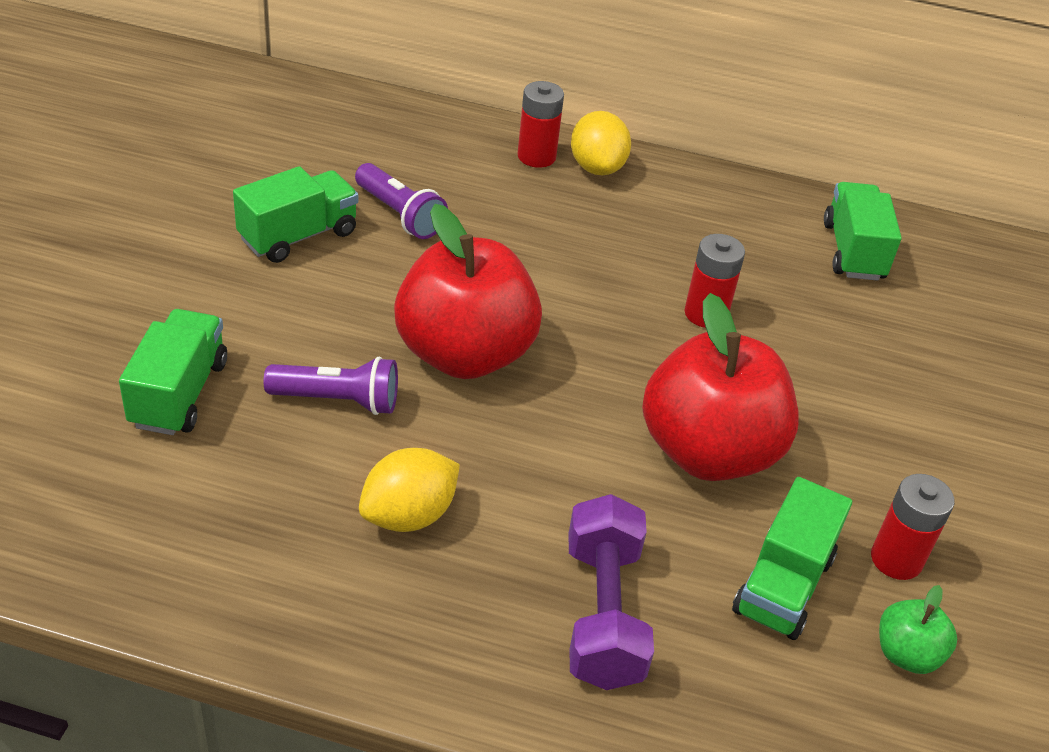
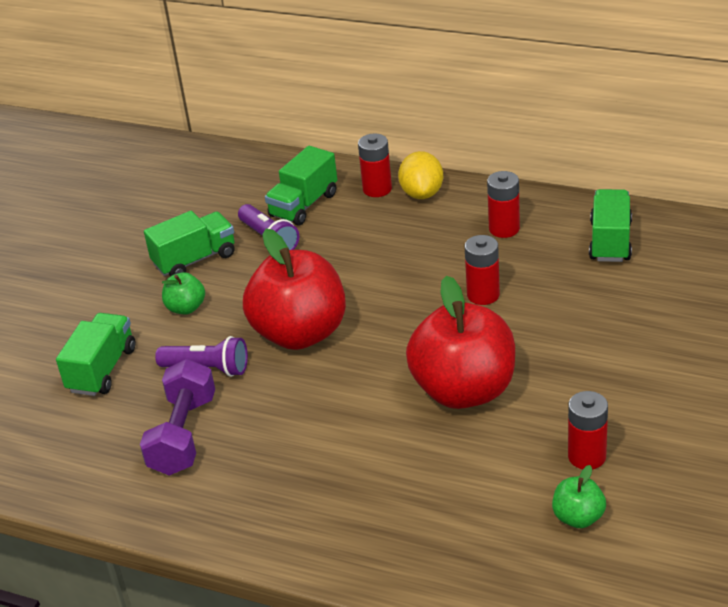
camera: 15 degrees right, 5 degrees down
(294, 306) = (186, 308): none -> green apple
(408, 515) = (244, 440): yellow lemon -> none
(603, 614) = (366, 497): purple dumbbell -> purple dumbbell (183, 435)
(714, 224) = (504, 229): none -> red battery
(783, 585) = (498, 476): green truck -> green truck (304, 205)

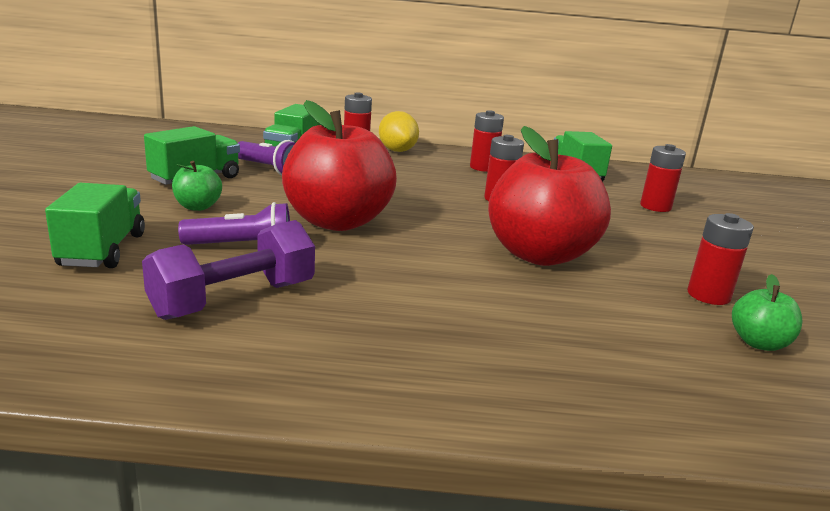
camera: 25 degrees left, 15 degrees down
(183, 435) = (234, 300): purple dumbbell -> purple dumbbell turned 60 degrees clockwise
(658, 310) = (655, 207): none -> red battery

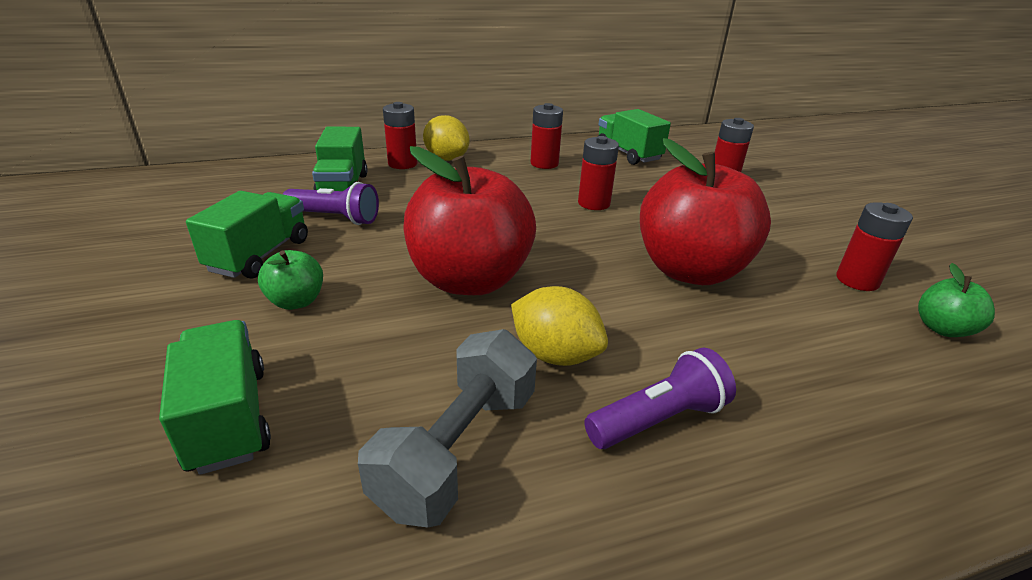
camera: 20 degrees left, 10 degrees up
(234, 300) = (457, 449): purple dumbbell -> grey dumbbell
(242, 247) = (399, 353): purple flashlight -> purple flashlight (658, 419)
(359, 274) = (555, 354): none -> yellow lemon

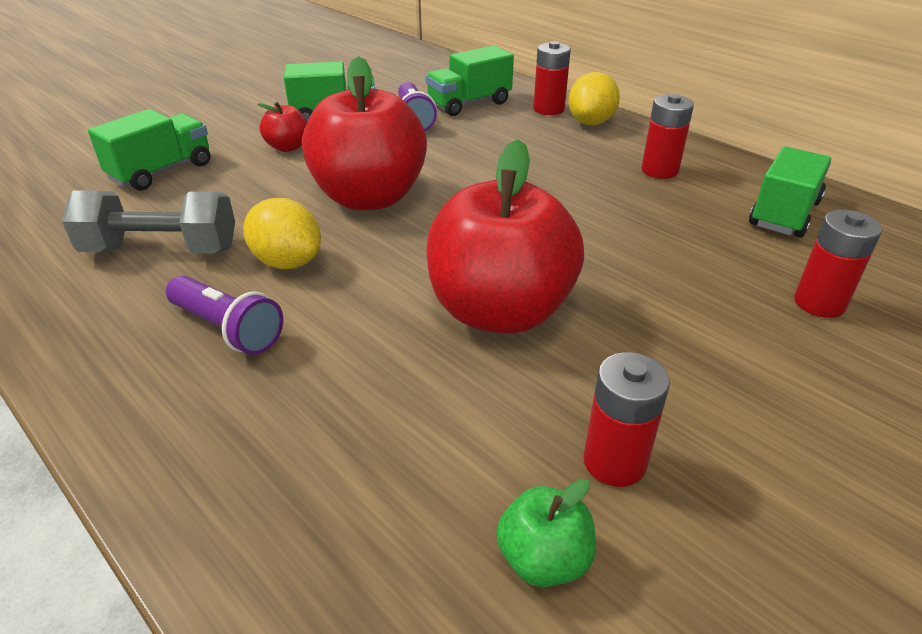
camera: 65 degrees right, 5 degrees up
(296, 301) = (287, 147): green apple -> red apple
(555, 354) = (287, 262): yellow lemon -> yellow lemon turned 60 degrees counterclockwise
(594, 203) = (595, 221): red battery -> none

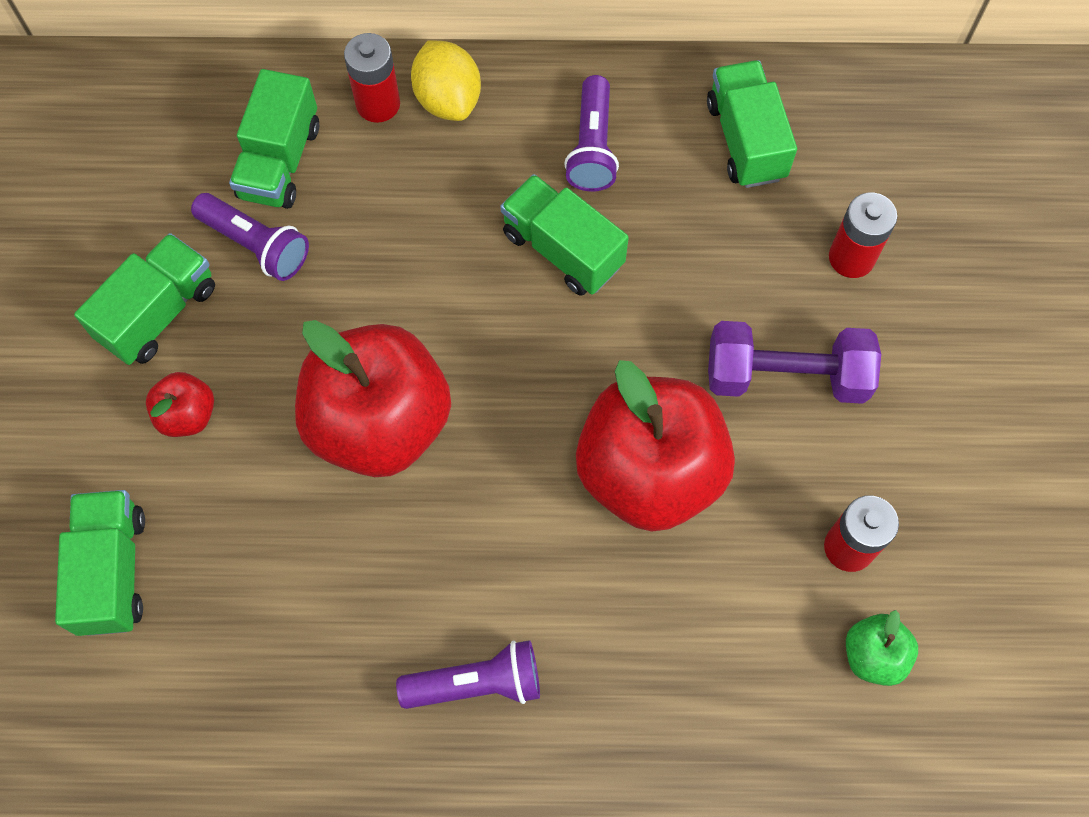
camera: 45 degrees left, 30 degrees up
(161, 250) = (290, 663): grey dumbbell -> none
(287, 262) = (421, 573): yellow lemon -> none
(582, 194) = (562, 249): none -> green truck
(659, 170) = (592, 147): red battery -> purple flashlight
(680, 329) = (786, 376): none -> purple dumbbell

